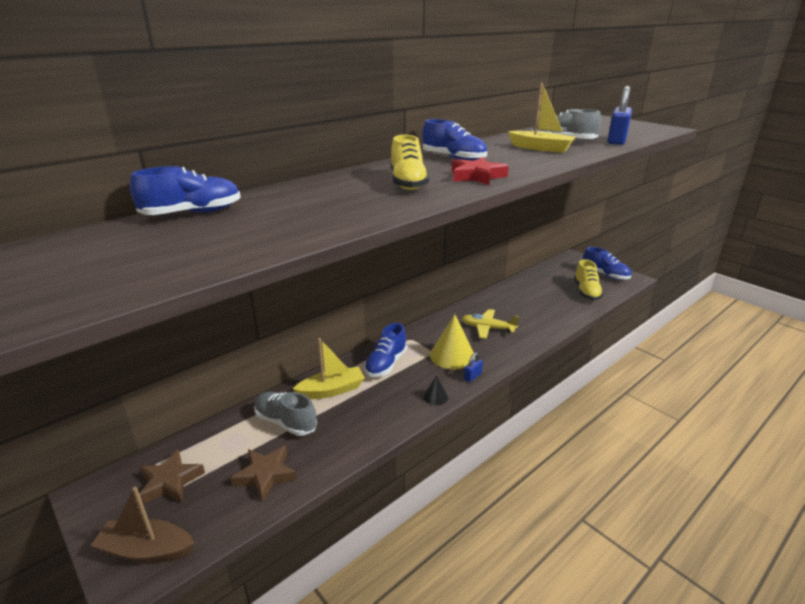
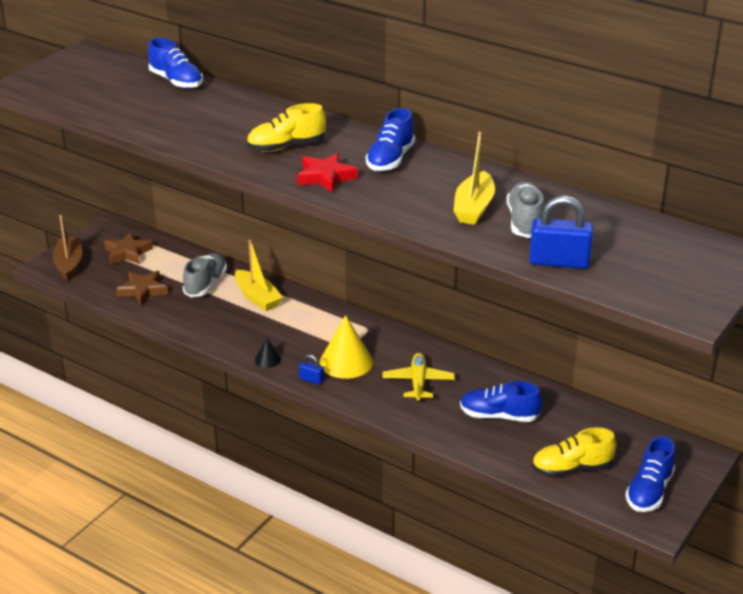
camera: 75 degrees right, 5 degrees up
(386, 364) = (312, 321): blue shoe -> blue shoe (499, 416)

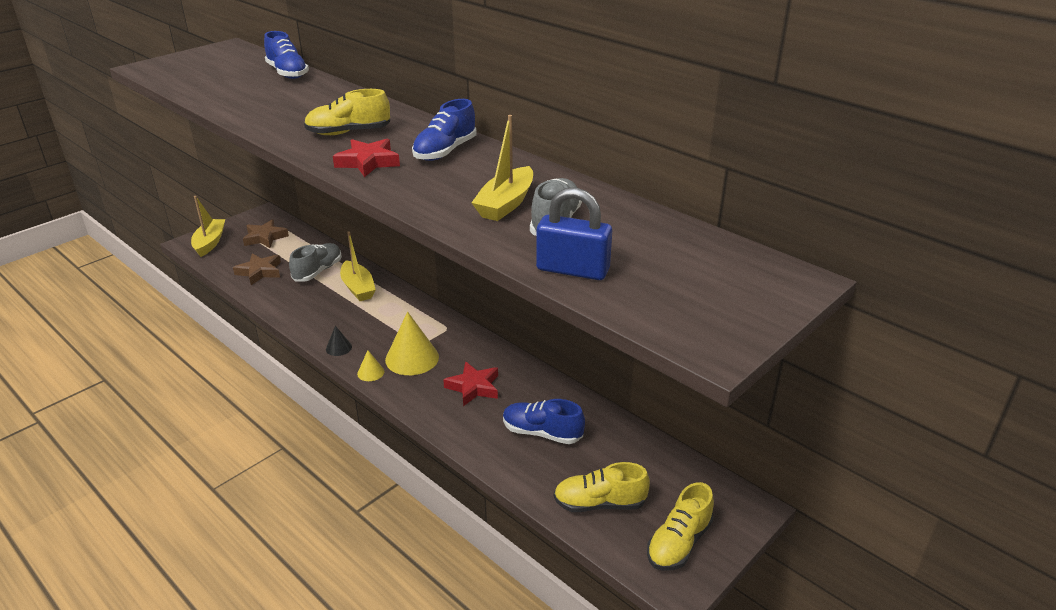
camera: 10 degrees right, 0 degrees up
(69, 264) = (210, 243): brown boat -> yellow boat
(311, 379) = (370, 372): blue padlock -> yellow cone
(418, 382) = (473, 387): yellow plane -> red star
(649, 491) = (679, 543): blue shoe -> yellow shoe

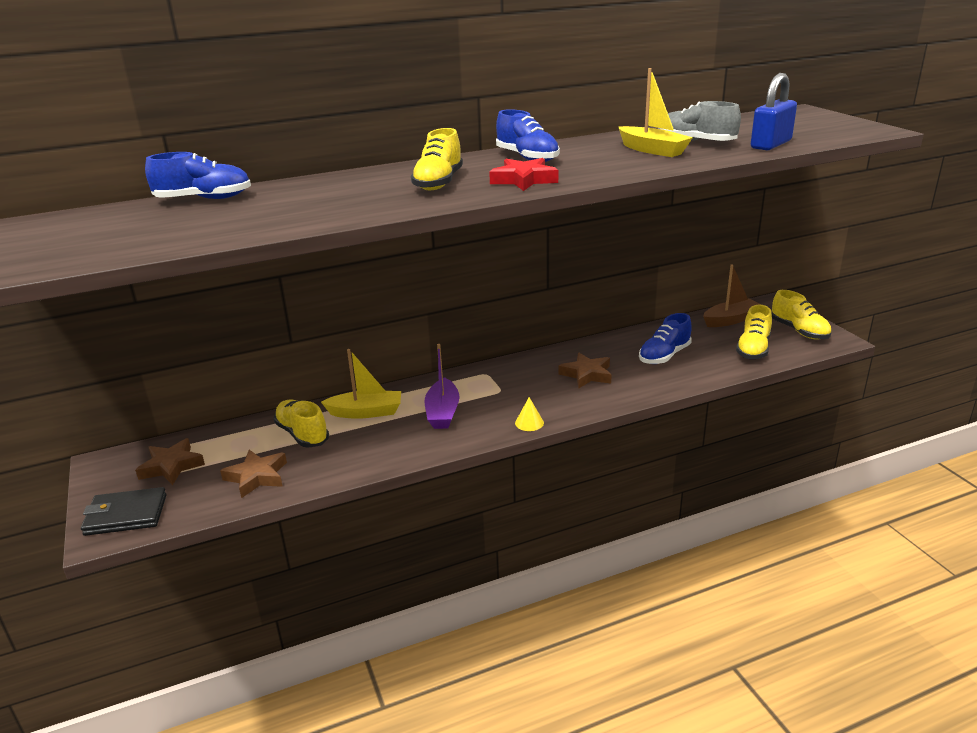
camera: 65 degrees left, 5 degrees down
(210, 243) = (126, 515): yellow boat -> black wallet
(318, 271) = (302, 434): grey shoe -> yellow shoe
(338, 348) = (472, 436): black cone -> none
(371, 323) = (442, 412): none -> purple boat
(412, 358) = (521, 398): yellow cone -> none
(473, 387) = (587, 374): red star -> brown star
(669, 474) = (731, 320): none -> brown boat

